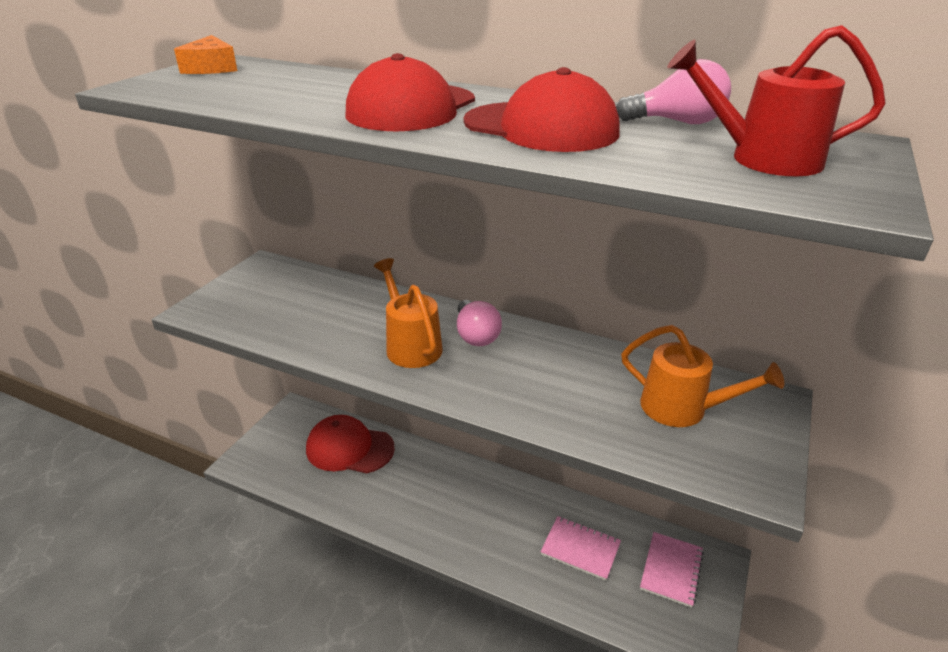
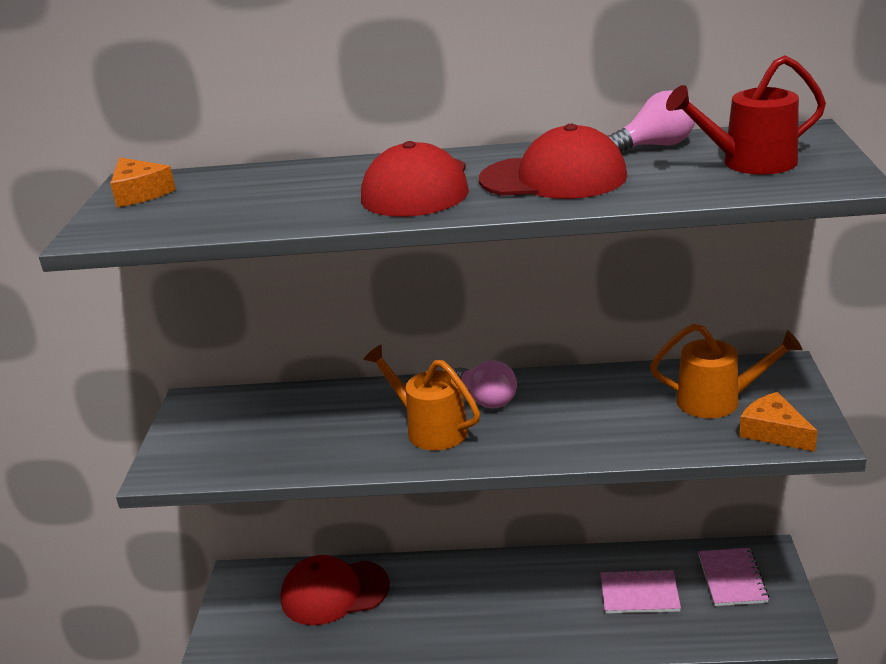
camera: 20 degrees left, 5 degrees down
(718, 462) = (774, 432): none -> orange cheese

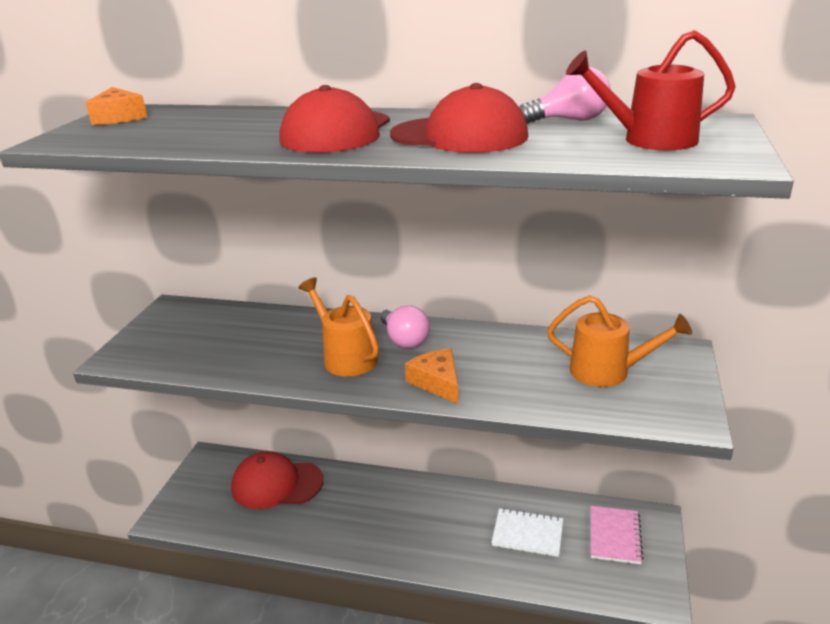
camera: 10 degrees right, 0 degrees up
(639, 594) = (527, 534): pink notebook -> white notebook
(774, 432) = (650, 408): orange cheese -> orange cheese (437, 382)

